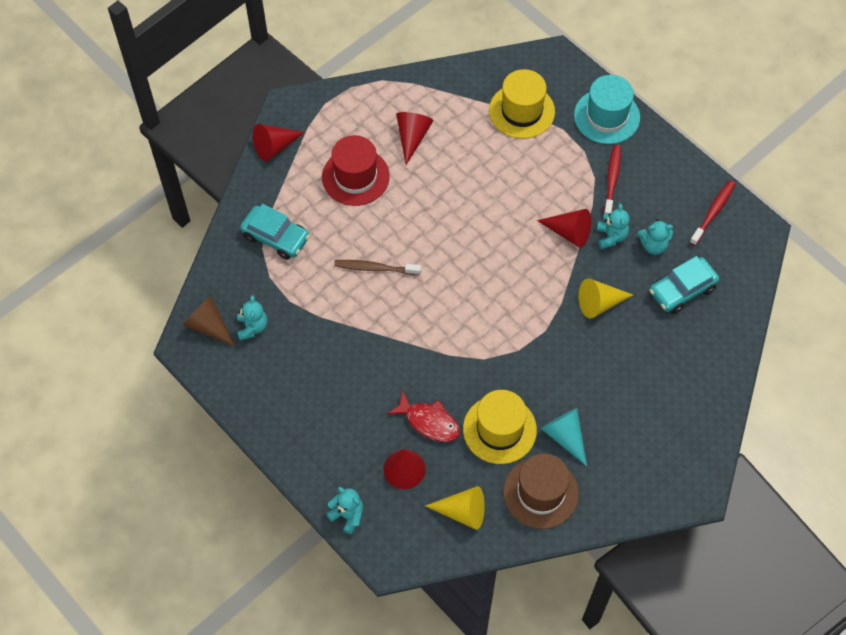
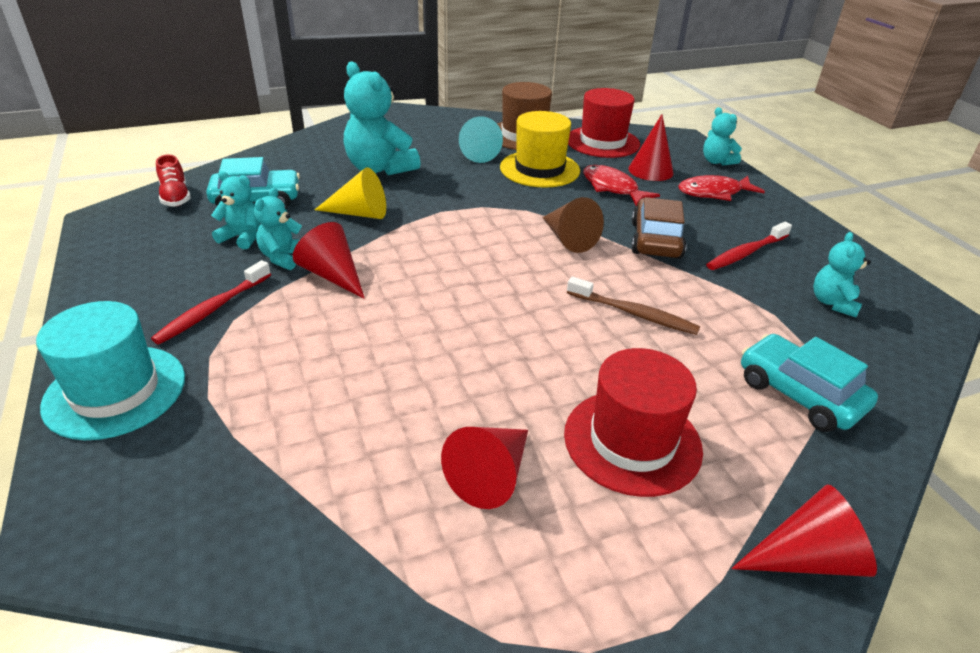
camera: 160 degrees left, 25 degrees down
(209, 326) = (904, 320): brown cone -> brown cone (568, 239)
(344, 449) = (713, 193): none -> red fish
(378, 355) = (655, 240): none -> brown car
(462, 512) = (602, 142): yellow cone -> red hat
(521, 111) = (247, 451): yellow hat -> none
(628, 373) = (380, 168): none -> turquoise teddy bear
(713, 212) = (132, 244): red toothbrush -> red toothbrush (746, 253)
(739, 270) = (176, 197): none -> red shoe

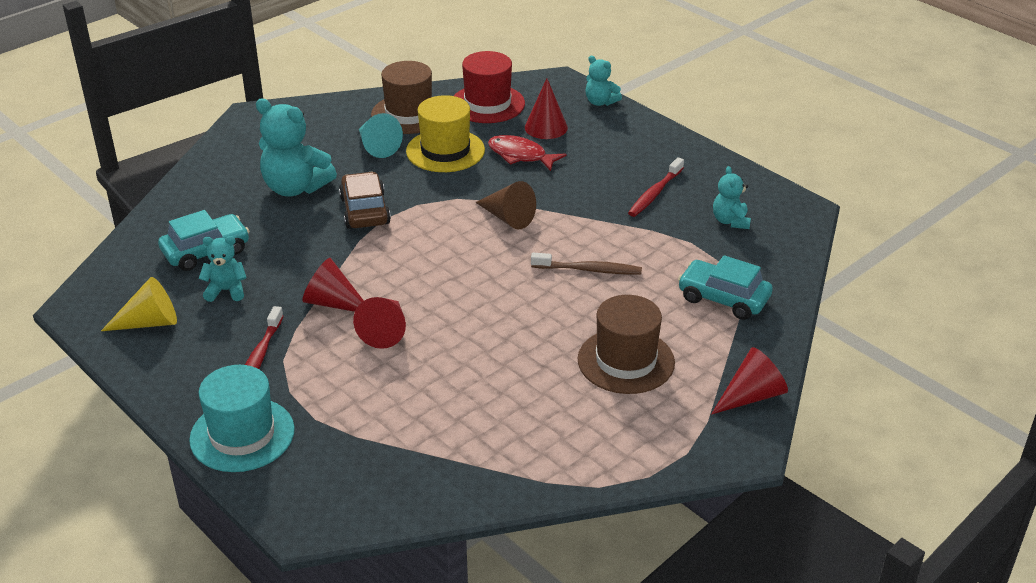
camera: 20 degrees left, 0 degrees up
(176, 197) = (125, 268): red shoe -> none
(283, 257) = (279, 299): turquoise teddy bear -> none
(359, 213) = (312, 240): yellow cone -> yellow cone (149, 322)
(491, 475) = (546, 408): red cone -> red cone (385, 331)
(632, 441) = (626, 361): red hat -> brown hat
(655, 240) = (579, 200): brown car -> brown car (365, 211)
(713, 193) = (609, 138): red fish -> none

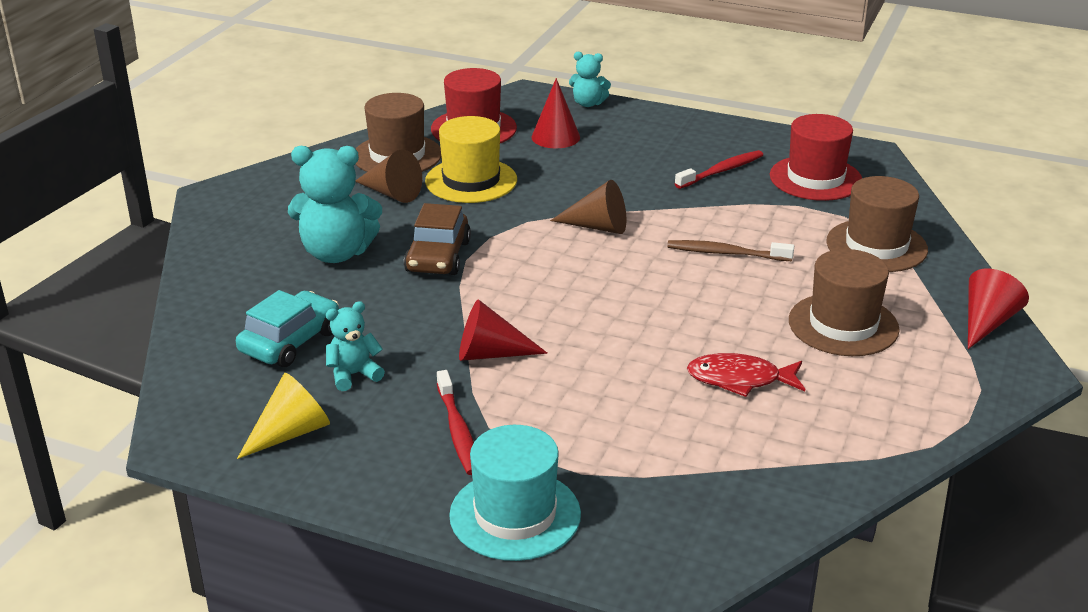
camera: 25 degrees left, 5 degrees down
(365, 211) = (438, 257): brown car -> brown car turned 135 degrees counterclockwise
(377, 146) = (392, 193): turquoise cone -> brown cone
(385, 331) = (574, 365): red cone -> none
(520, 155) = (555, 168): red fish -> red fish (740, 379)
(589, 270) = (726, 253): brown toothbrush -> brown toothbrush turned 150 degrees counterclockwise
(655, 193) = (721, 171): red toothbrush -> red toothbrush turned 135 degrees counterclockwise
(723, 298) = (876, 246): turquoise car -> brown hat
(730, 221) = (815, 178): turquoise teddy bear -> red hat

